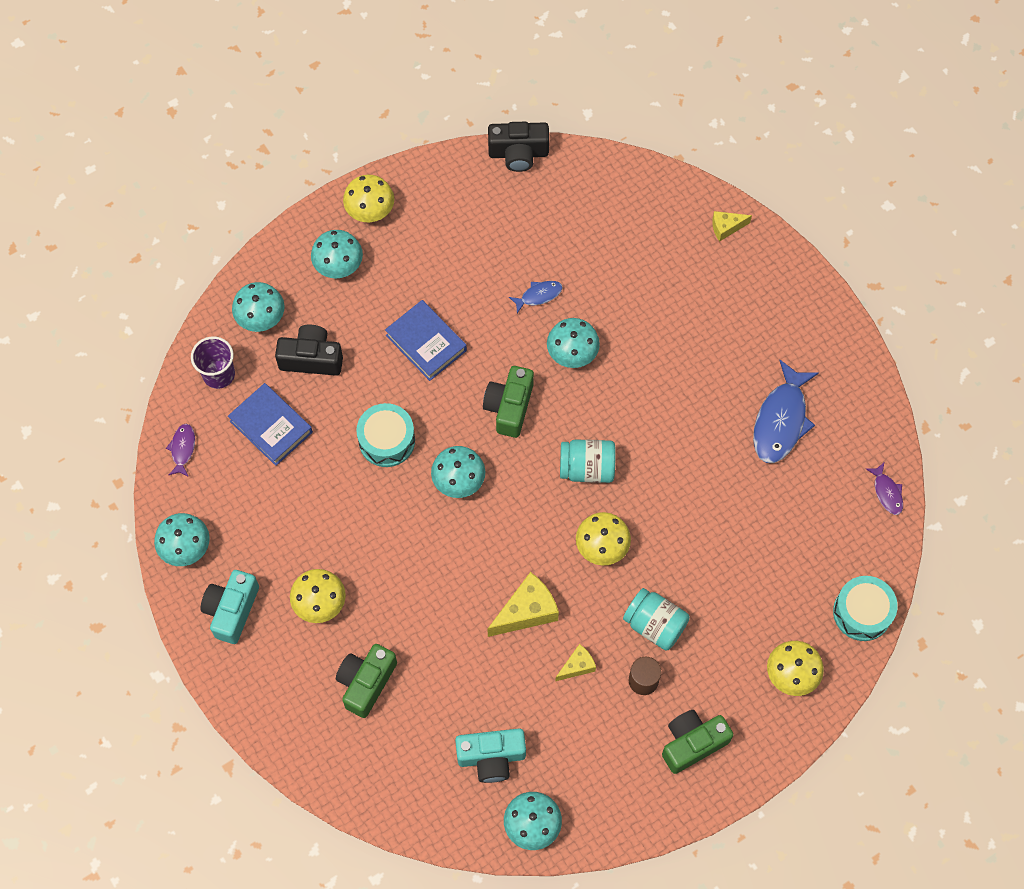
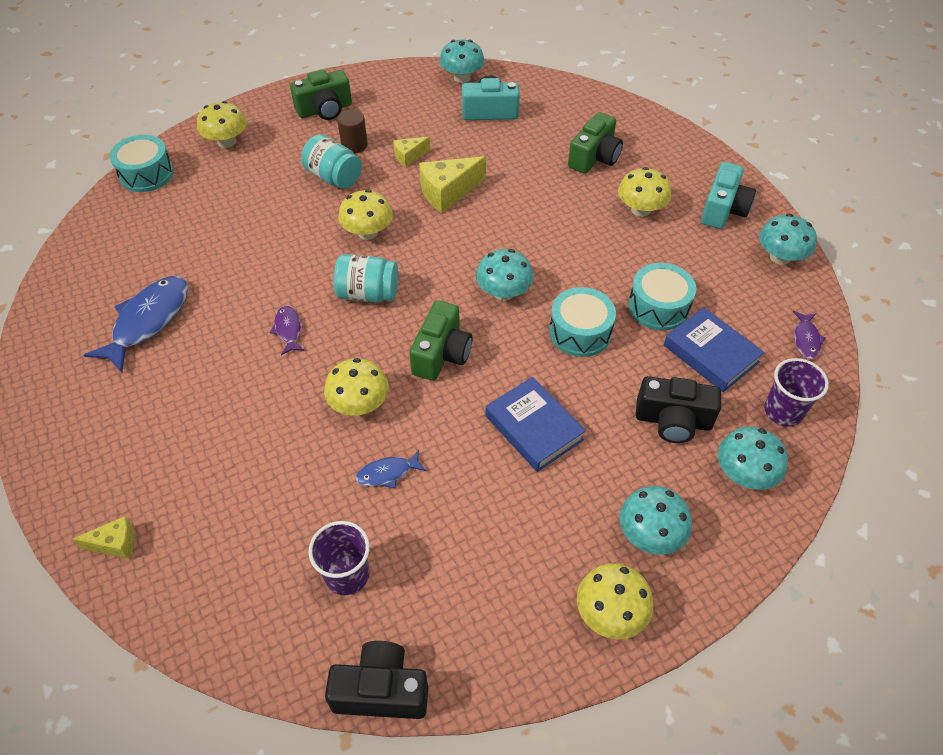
camera: 175 degrees left, 15 degrees down
(313, 475) = (658, 307): none -> turquoise drum
(554, 220) = (347, 575): none -> purple cup
(572, 353) = (359, 404): turquoise mushroom -> yellow mushroom
(887, 492) = (73, 254): purple fish -> purple fish (288, 330)

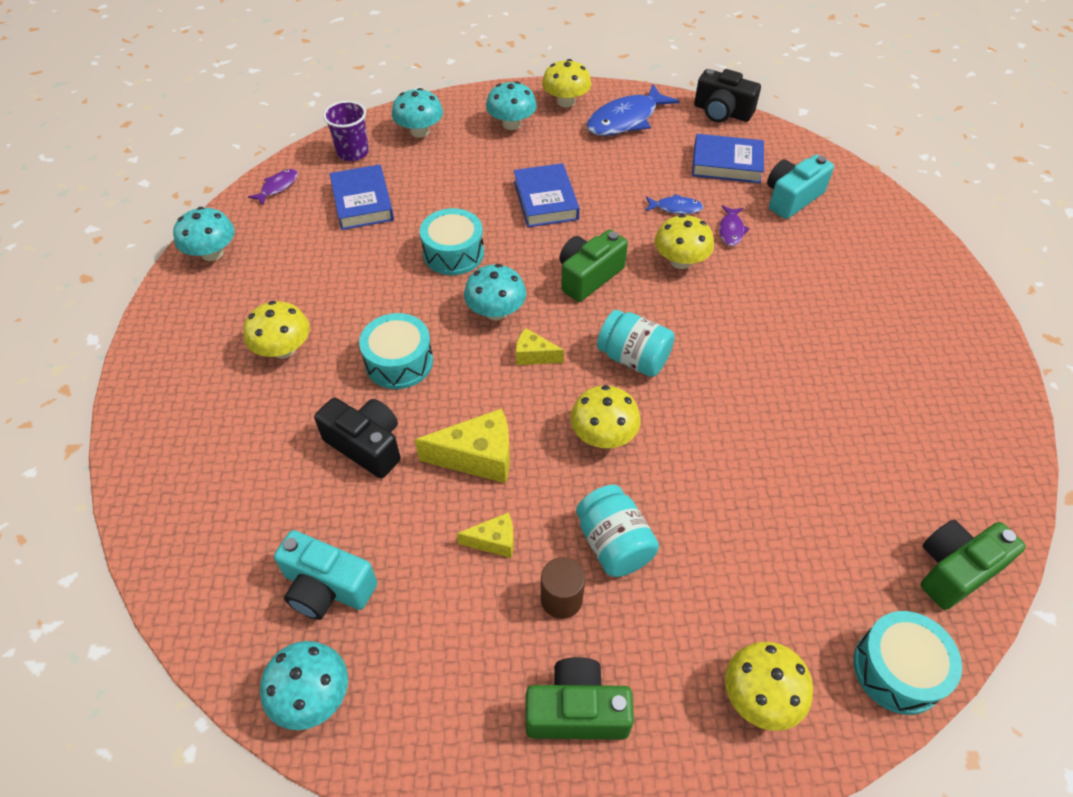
camera: 155 degrees left, 0 degrees up
(115, 544) = (899, 229): yellow cheese -> yellow cheese (534, 355)
(148, 321) = (882, 410): blue fish -> blue fish (626, 120)
(288, 330) = (729, 348): purple fish -> purple fish (731, 230)
(347, 575) = (726, 164): purple cup -> blue book
(594, 158) = (264, 440): green camera -> green camera (955, 570)
(658, 307) = (366, 250): turquoise drum -> turquoise drum (399, 362)
(673, 420) = (437, 172): black camera -> black camera (366, 445)
(723, 210) = (203, 317): turquoise camera -> turquoise camera (792, 198)

